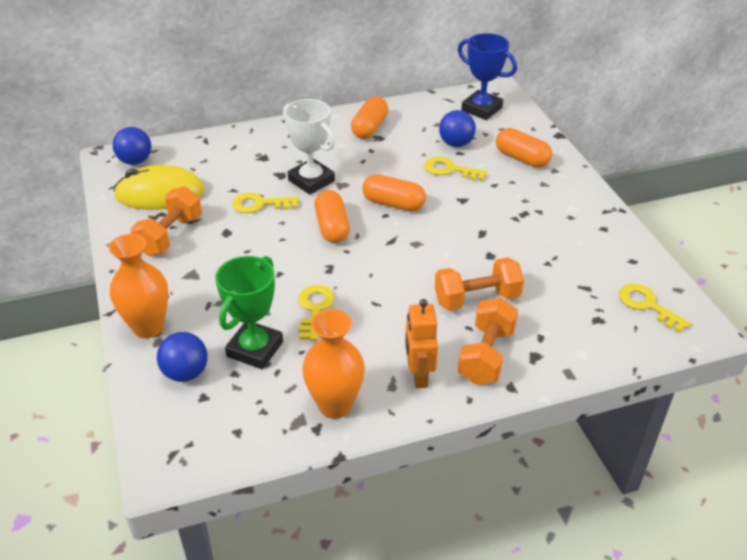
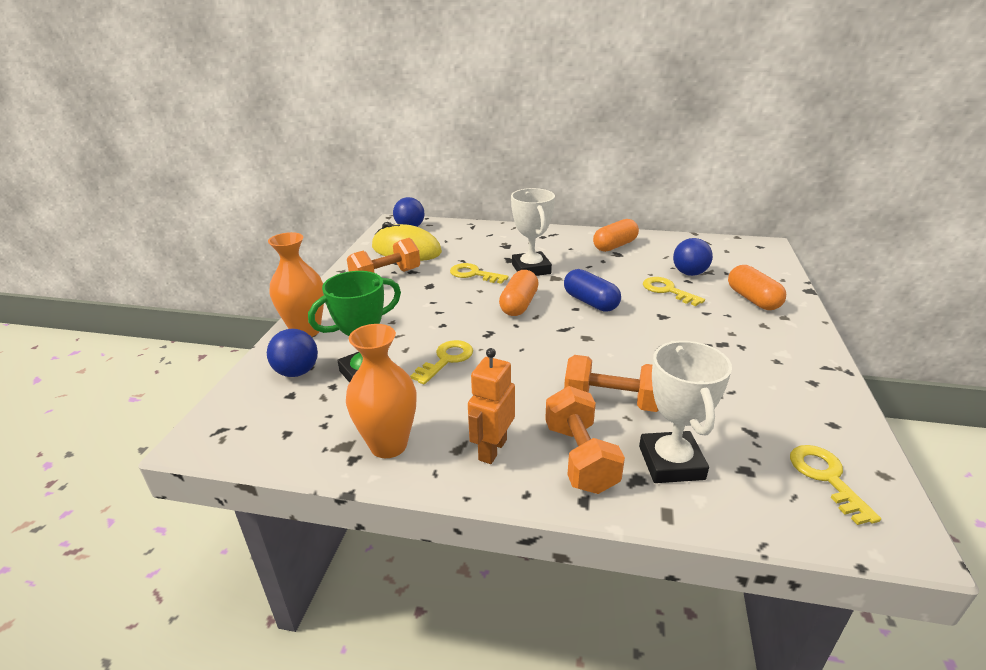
camera: 30 degrees right, 10 degrees down
(393, 204) = (590, 302): orange capsule -> blue capsule
(481, 109) = (736, 254): blue trophy -> none
(486, 355) = (580, 457): orange dumbbell -> orange dumbbell turned 60 degrees counterclockwise
(549, 334) = (671, 463): none -> white trophy

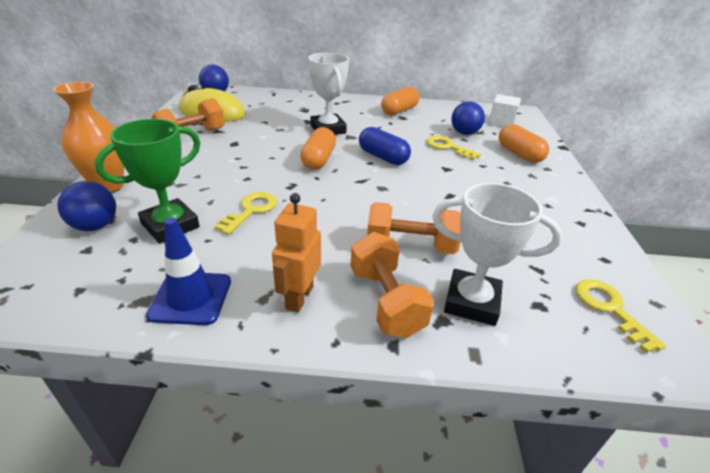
camera: 10 degrees left, 5 degrees up
(388, 445) = (191, 298): orange vase -> blue traffic cone
(473, 274) = (275, 133): yellow key -> none
(671, 463) = (471, 302): white trophy -> white trophy turned 60 degrees counterclockwise
(737, 259) = (501, 122): none -> white cube

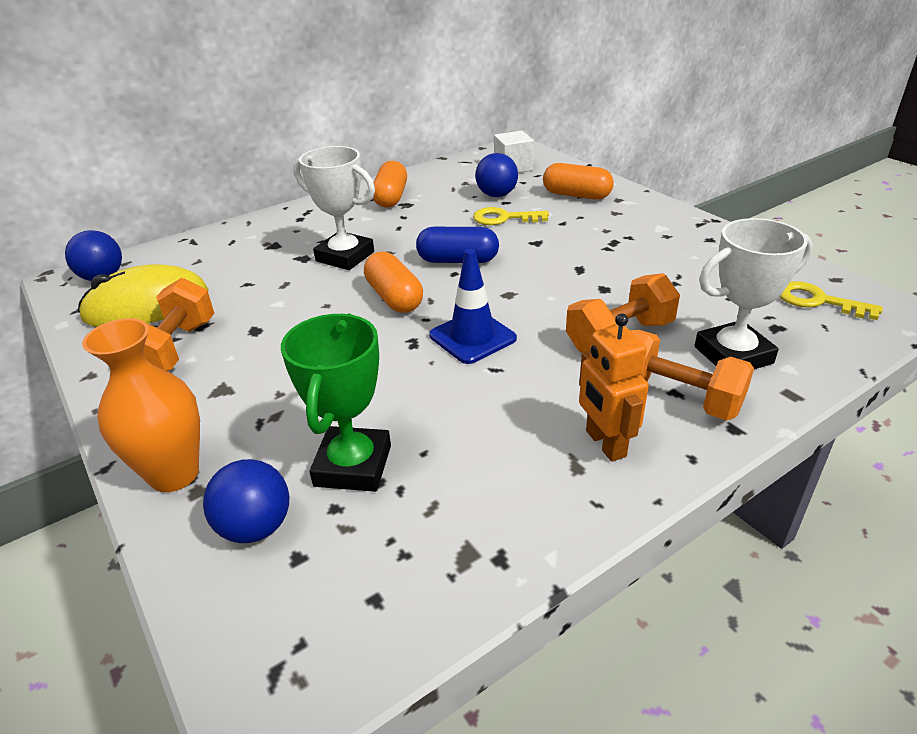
camera: 35 degrees left, 0 degrees up
(191, 298) = (510, 516): blue traffic cone -> blue traffic cone (472, 337)
(251, 210) = (416, 393): yellow key -> none

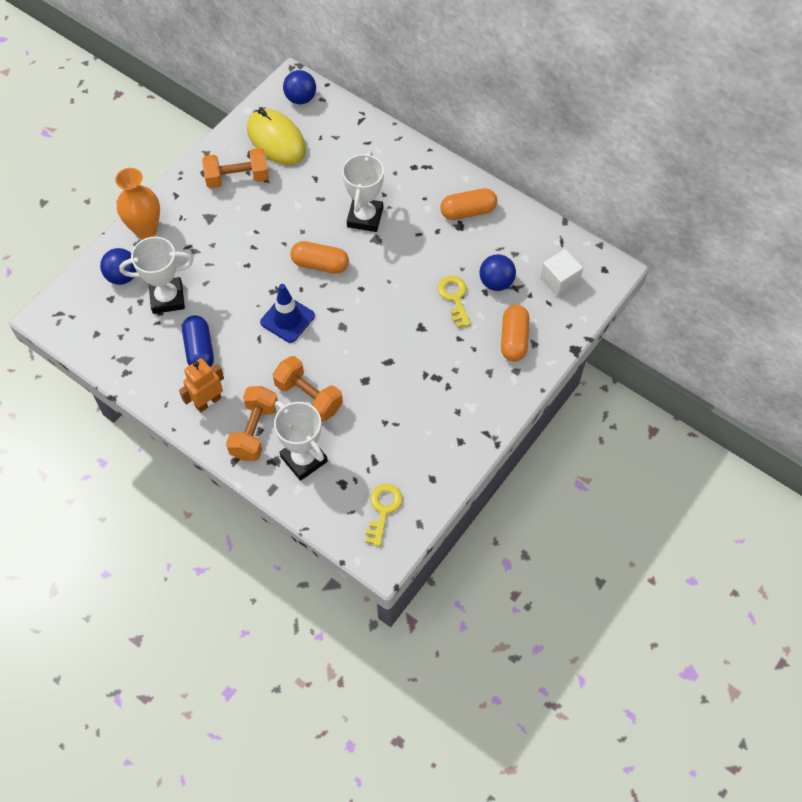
camera: 70 degrees right, 25 degrees up
(353, 466) = (167, 298): green trophy -> white trophy
(394, 298) = (320, 264): orange capsule -> orange capsule turned 60 degrees clockwise
(458, 260) = (379, 285): blue capsule -> blue capsule (199, 350)

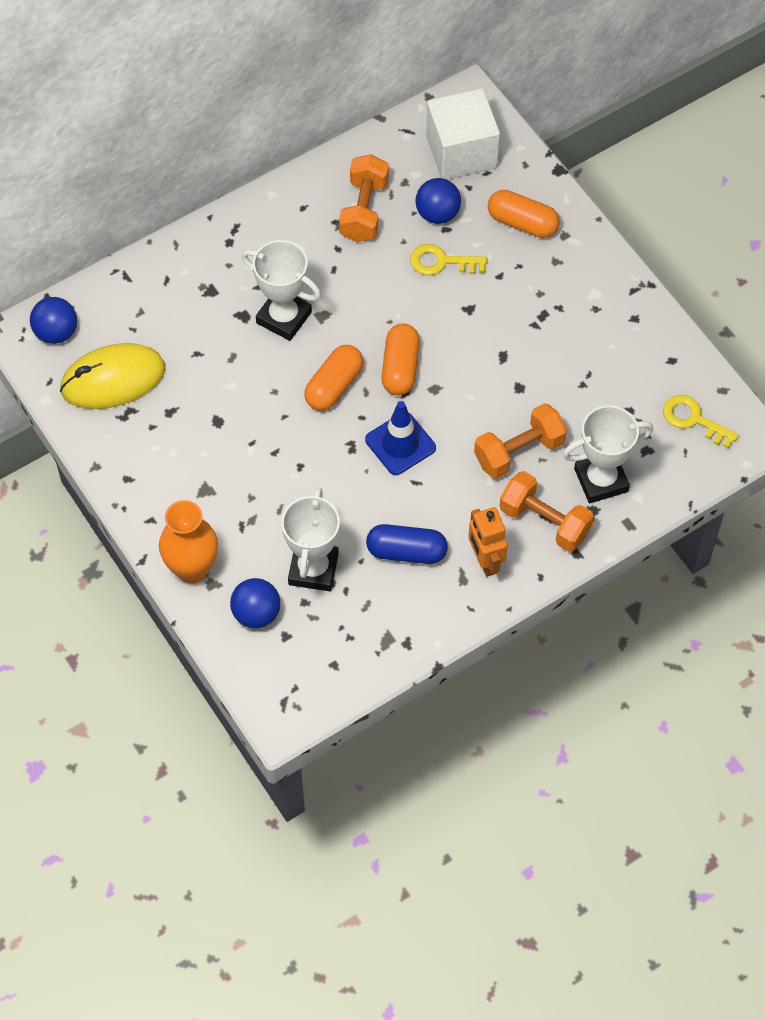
camera: 70 degrees left, 0 degrees up
(237, 178) = (156, 441): orange dumbbell -> orange dumbbell (364, 210)
(468, 211) = (323, 208): orange capsule -> orange capsule (400, 368)
(559, 281) = (461, 152): white cube -> white cube, size x1.65

